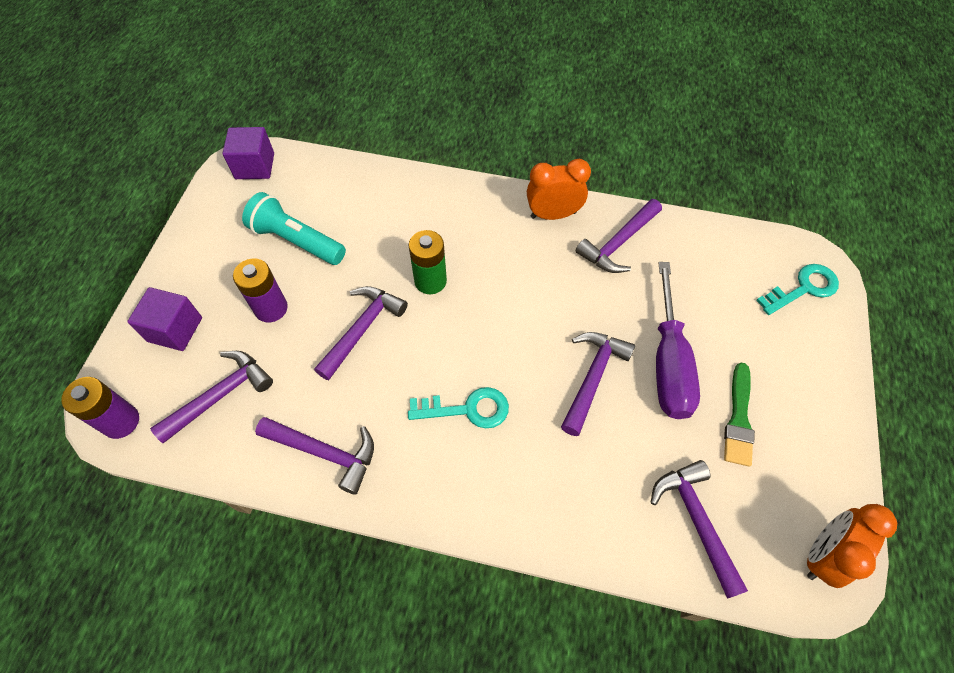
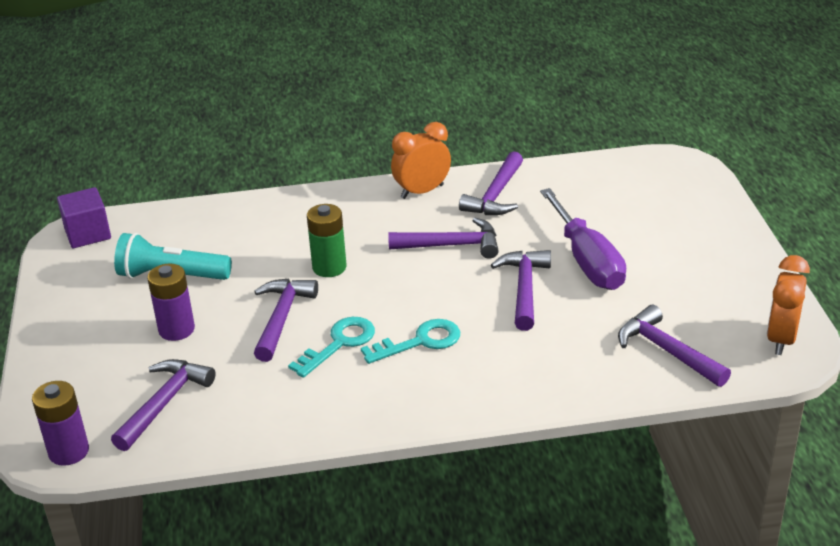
camera: 20 degrees left, 25 degrees down
(175, 329) = (82, 372): purple cube -> none
(324, 452) = (299, 410): purple hammer -> purple hammer (451, 245)
(738, 419) = (668, 278): green brush -> none
(803, 288) = (677, 182): turquoise key -> turquoise key (339, 343)

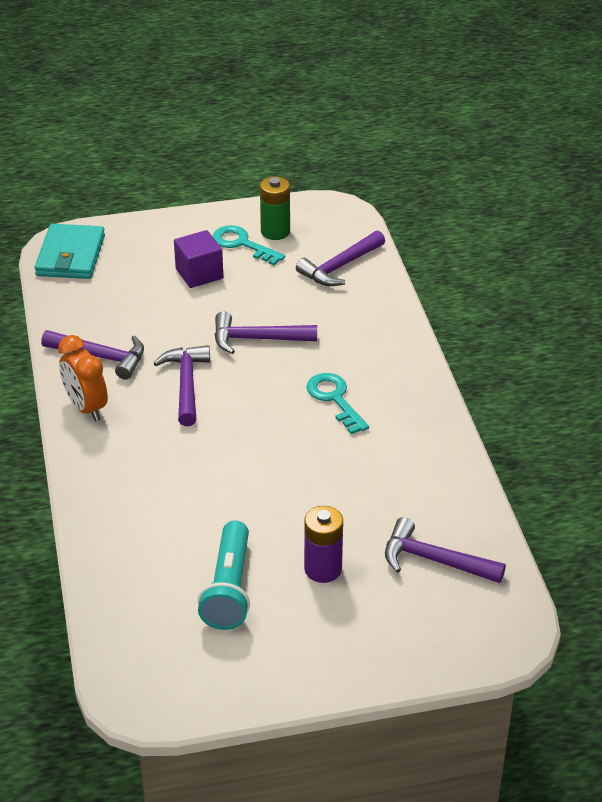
camera: 95 degrees left, 5 degrees up
(69, 451) = (509, 618): purple battery -> none
(88, 234) = (140, 682): purple cube -> purple cube (199, 274)
(282, 318) = (302, 492): purple hammer -> none
(329, 267) = (219, 466): green battery -> green battery (275, 232)
(339, 343) = (339, 450): turquoise key -> turquoise key (242, 244)
(587, 260) = (216, 303): purple screwdriver -> none
(660, 169) = (70, 256): none -> turquoise wallet
(781, 339) = (323, 213): orange clock -> none

